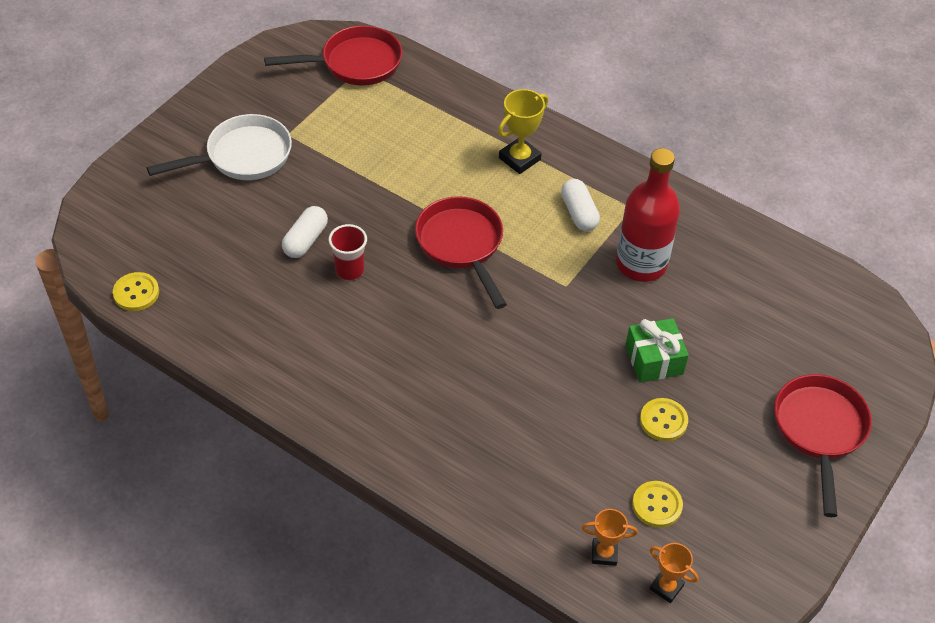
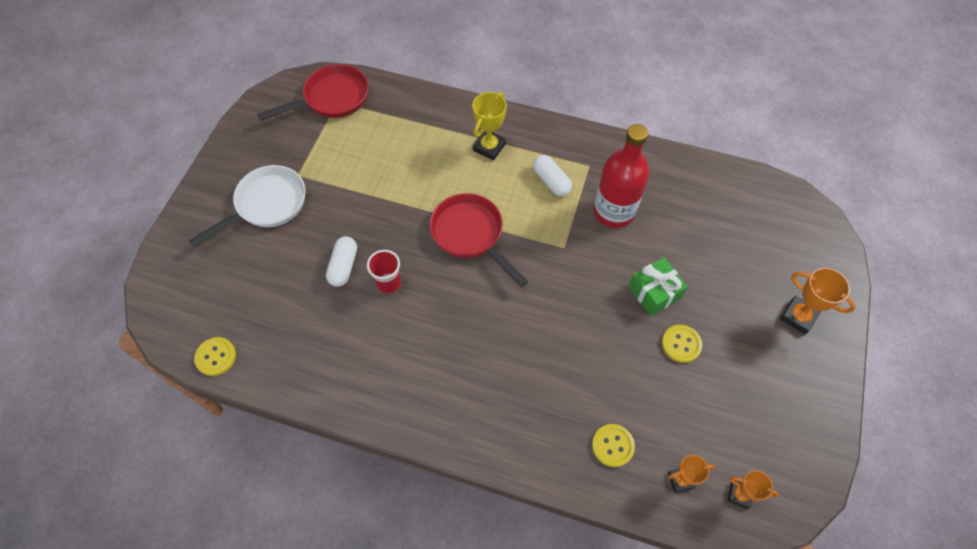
camera: 15 degrees left, 10 degrees up
(657, 505) = (704, 422): yellow button -> yellow button (612, 446)
(819, 431) = (798, 316): red pan -> orange trophy

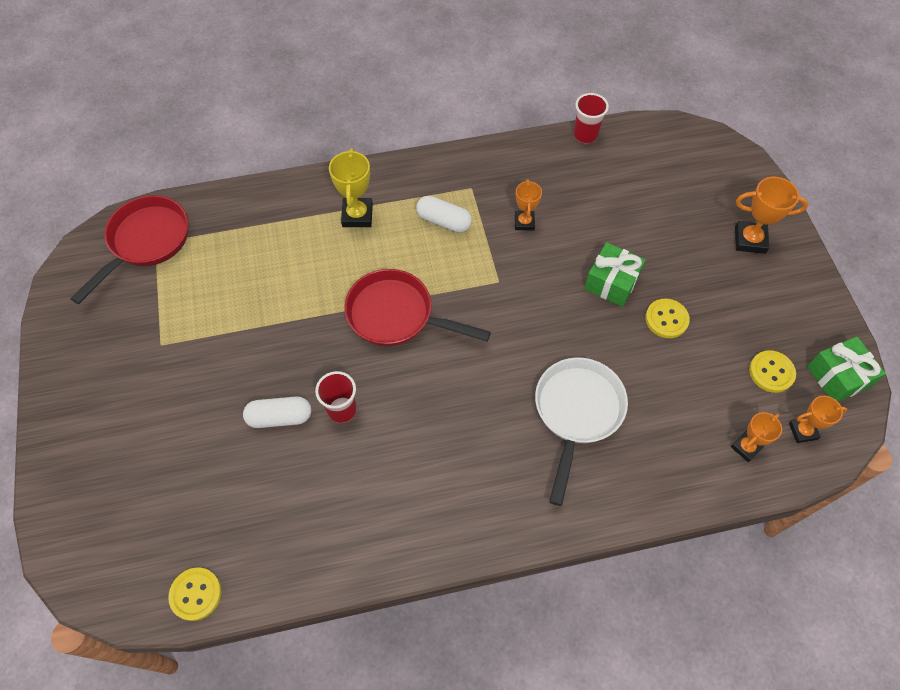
camera: 30 degrees left, 0 degrees up
(266, 205) = (145, 395): white pan -> white pan (576, 413)
(343, 266) = (280, 417): white capsule -> white capsule turned 75 degrees counterclockwise
(612, 446) = (667, 450): yellow button -> yellow button (771, 372)
(614, 212) = (524, 222): red bottle -> orange trophy
(709, 166) = (585, 135): none -> red cup
(802, 468) = (838, 377): none -> green gift

